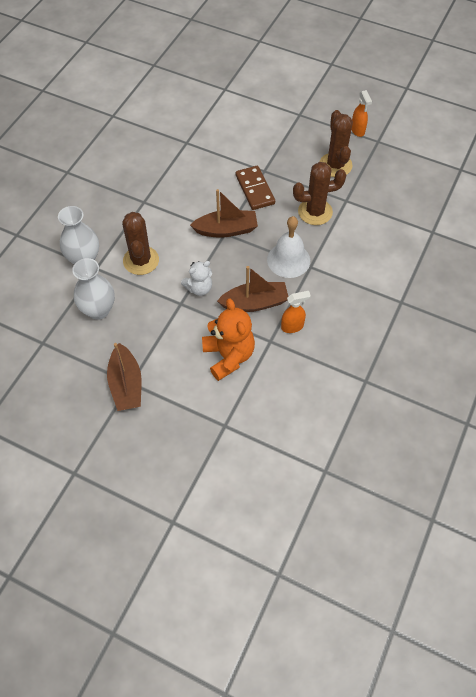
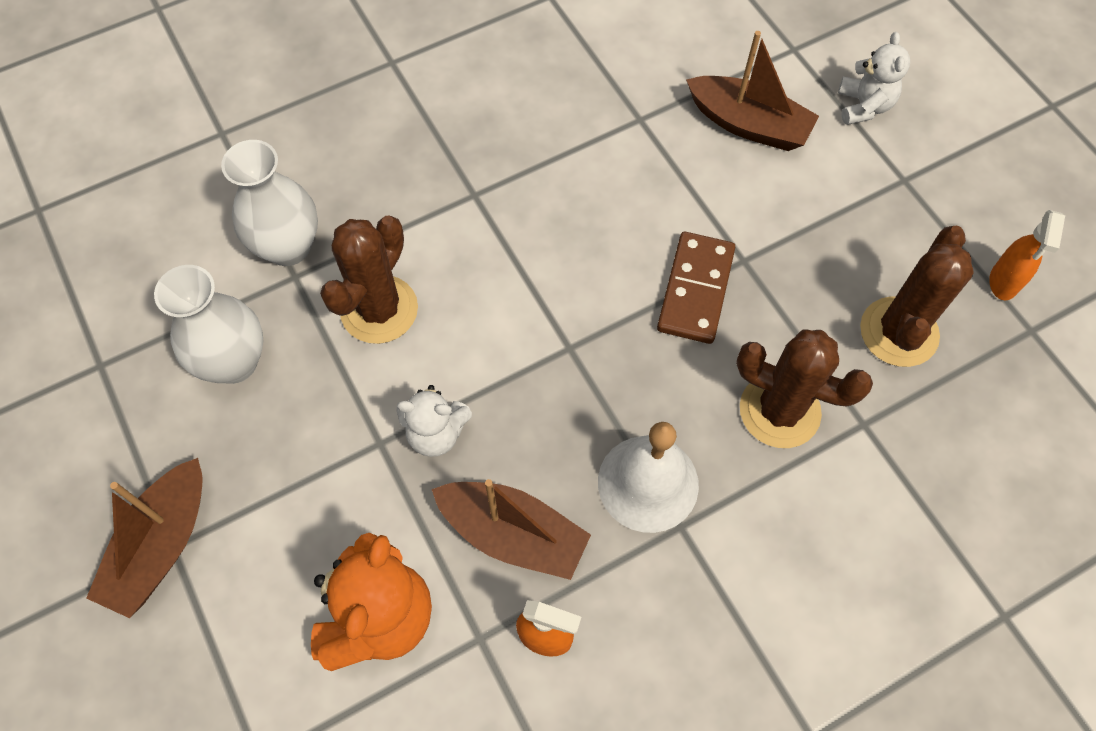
camera: 35 degrees right, 5 degrees up
(226, 230) = (577, 342): brown boat -> brown boat (748, 124)
(266, 96) = (863, 106): none -> white teddy bear

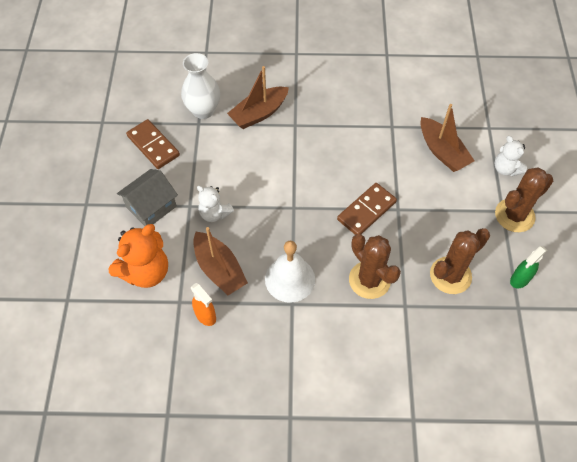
camera: 30 degrees right, 5 degrees down
(162, 545) = (82, 201): brown boat -> brown boat (259, 113)
(234, 362) = (153, 146): white vase -> brown domino
(307, 483) = (151, 207): none -> grey house
(379, 310) = (224, 153): brown cactus -> brown cactus (514, 215)
(863, 106) = (506, 169): white teddy bear -> white teddy bear turned 120 degrees clockwise
(1003, 282) = (519, 279): orange spray bottle -> green spray bottle

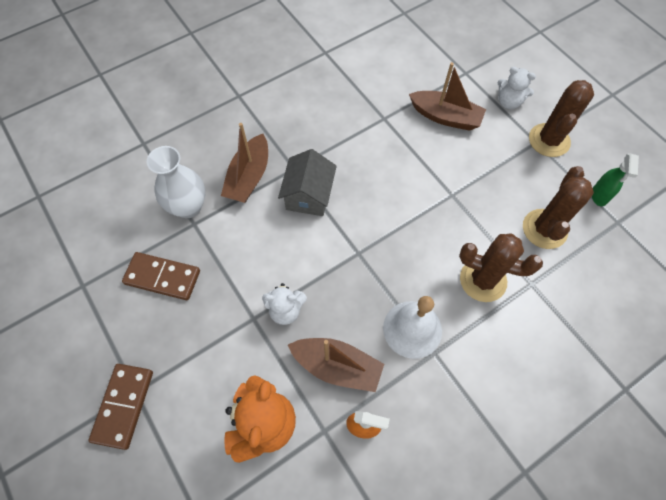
camera: 35 degrees left, 5 degrees up
(151, 207) = (212, 346): grey house -> grey house (308, 195)
(366, 211) = (427, 214): brown domino -> brown domino (124, 406)

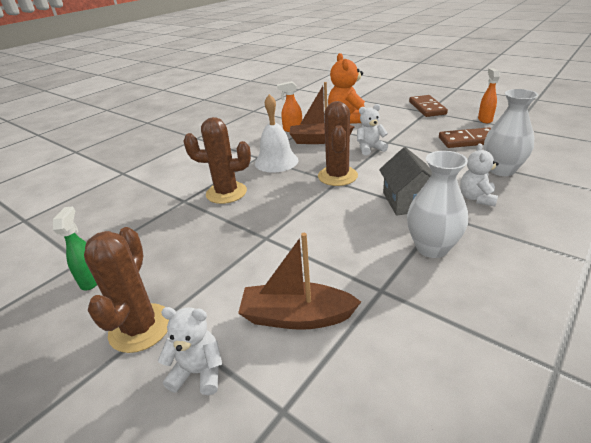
camera: 165 degrees right, 30 degrees down
(91, 323) = (484, 119): none -> orange spray bottle
(249, 177) = (476, 198): brown boat -> white teddy bear
(327, 139) = (432, 248): none -> white vase
(544, 229) = (165, 236): brown cactus -> brown cactus (337, 176)

